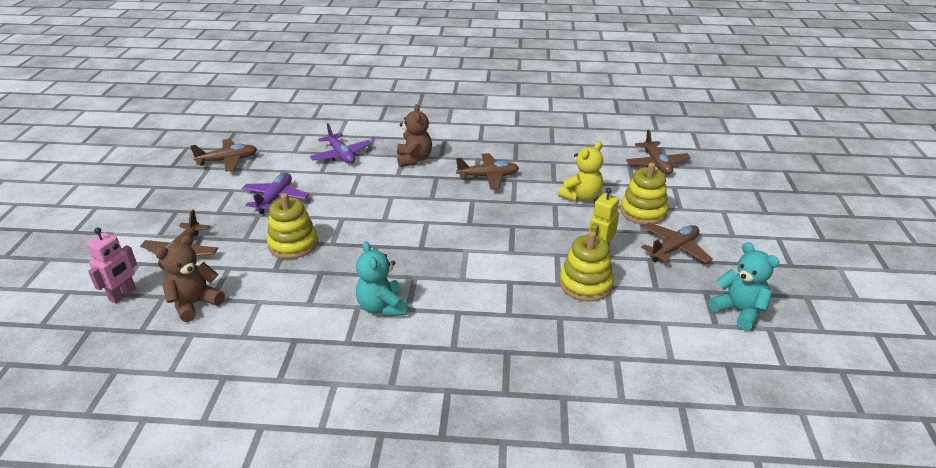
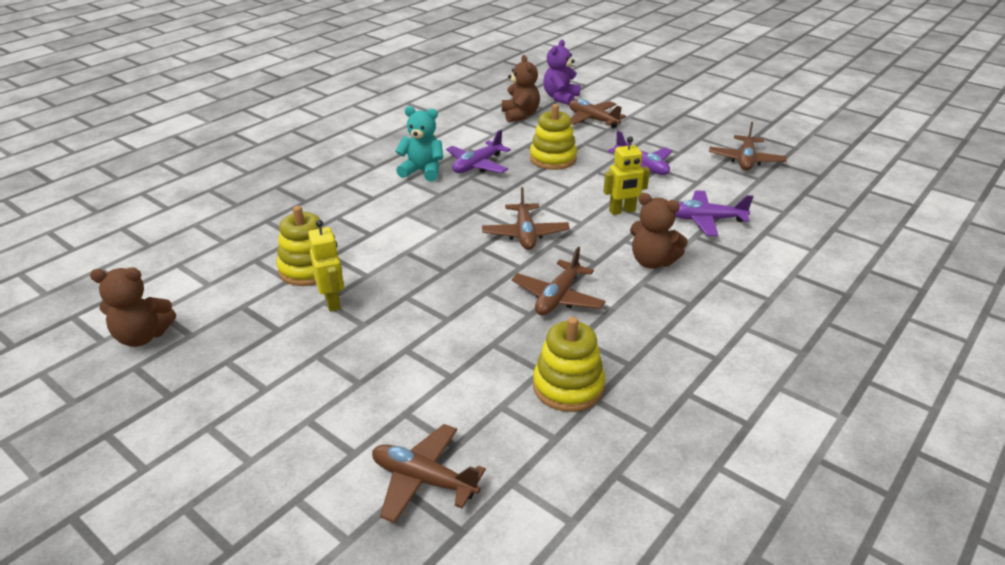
camera: 125 degrees right, 0 degrees up
(123, 295) = (560, 98): pink robot -> purple teddy bear
(341, 280) = (477, 165): none -> purple plane
(358, 186) = (622, 211): none -> yellow robot
(581, 197) = (435, 347): yellow teddy bear -> none
(643, 212) = (346, 379): yellow stacking toy -> yellow stacking toy (568, 387)
(674, 249) = (263, 357): brown plane -> brown plane (525, 234)
(739, 311) = (142, 336): turquoise teddy bear -> brown teddy bear

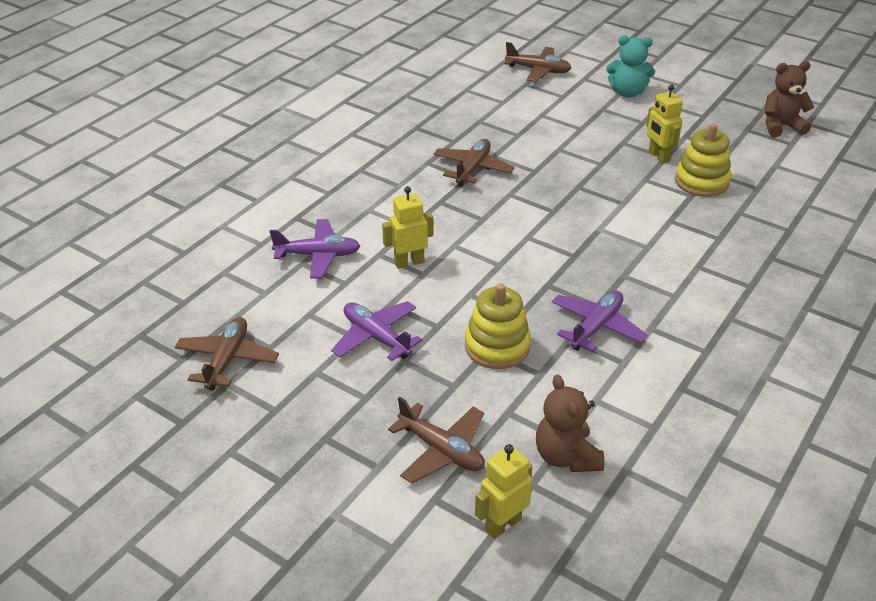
camera: 175 degrees right, 5 degrees up
(422, 171) = (662, 311): turquoise teddy bear -> turquoise teddy bear (627, 92)
(525, 234) = (512, 227): brown plane -> none
(560, 98) = (502, 524): purple teddy bear -> yellow robot
(568, 387) = (460, 113): yellow stacking toy -> none
(652, 262) = (386, 205): brown teddy bear -> none

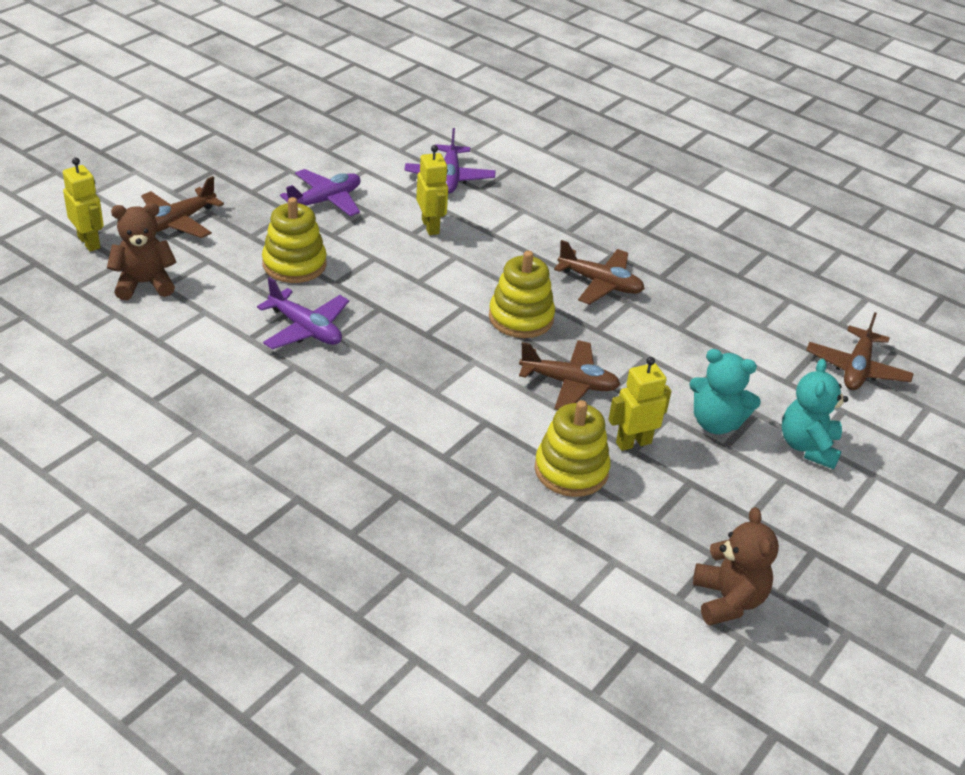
camera: 90 degrees right, 0 degrees up
(227, 359) = (317, 131): brown plane -> brown plane (569, 383)
(533, 207) = (521, 318): none -> yellow stacking toy
(621, 124) = (716, 423): none -> turquoise teddy bear

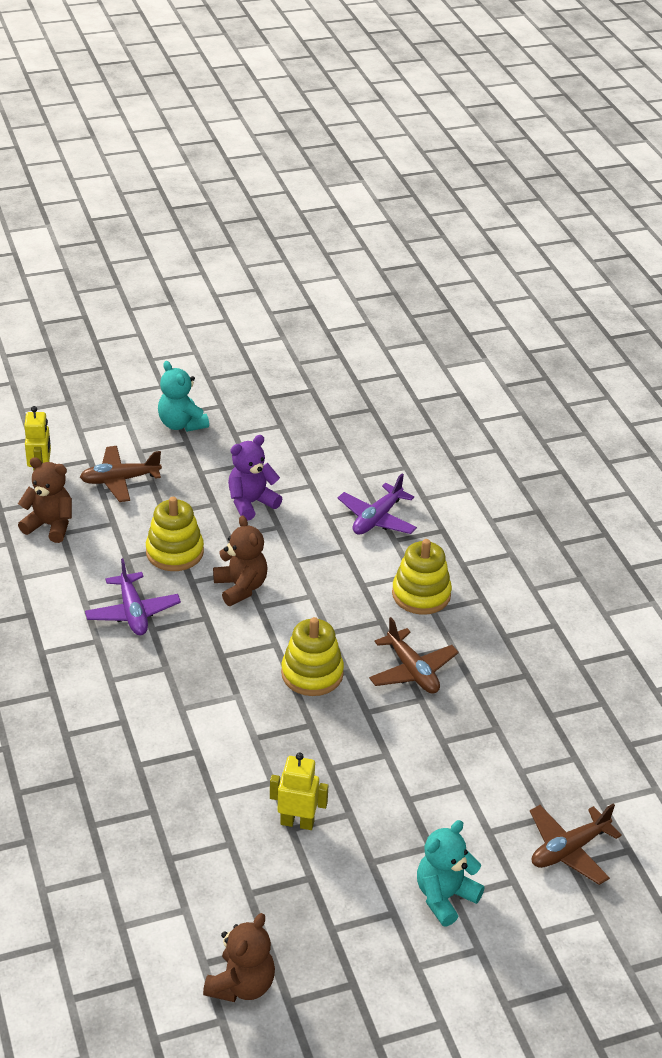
camera: 35 degrees right, 0 degrees up
(325, 201) = (251, 503): purple plane -> purple teddy bear
(386, 272) = (241, 587): none -> brown teddy bear
(431, 226) = (316, 560): yellow robot -> none
(569, 383) = (295, 748): brown plane -> none
(571, 470) = (224, 821): yellow stacking toy -> yellow stacking toy (421, 594)
(716, 423) = (385, 838): turquoise teddy bear -> turquoise teddy bear (181, 424)

